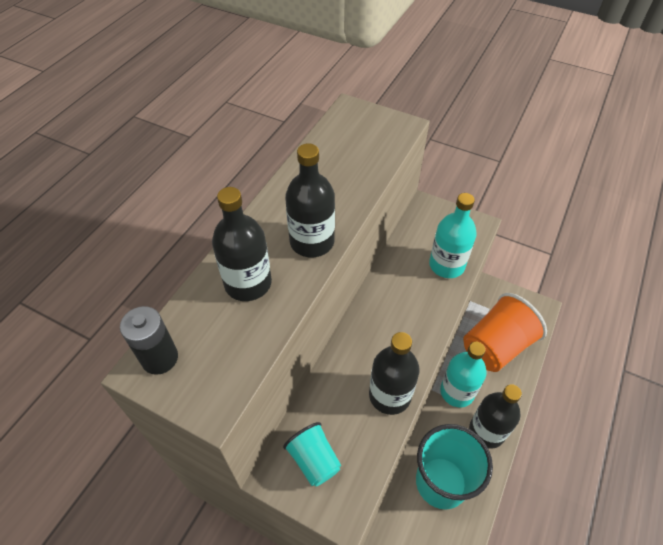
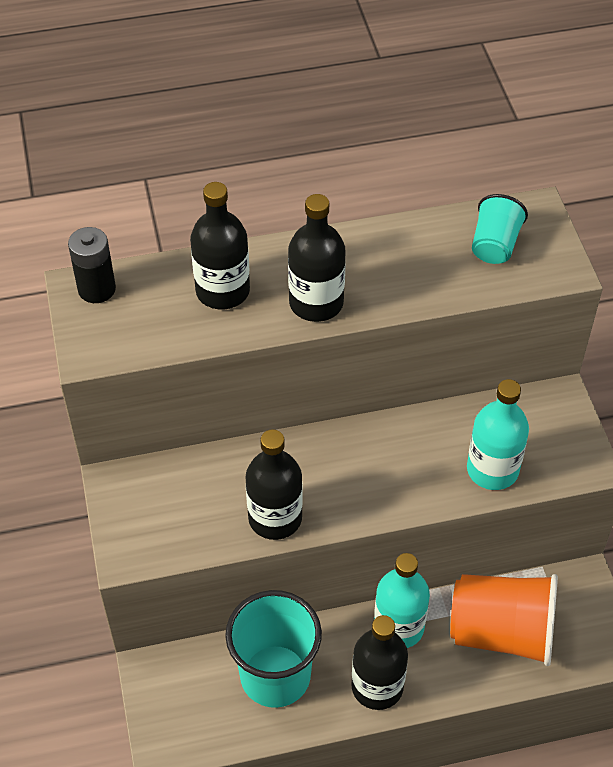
camera: 50 degrees right, 0 degrees up
(314, 460) = (153, 501): turquoise cup -> turquoise cup (494, 245)

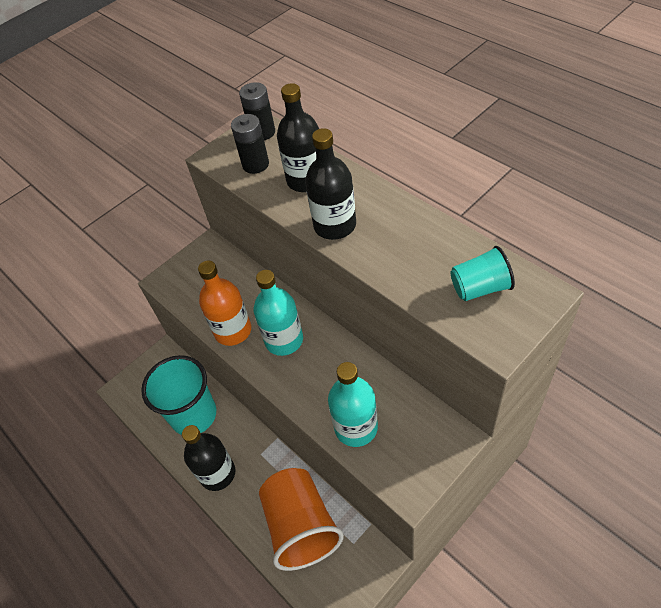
camera: 65 degrees right, 0 degrees up
(148, 321) = (255, 164): none -> black battery
(275, 518) = (233, 331): black bottle -> orange bottle
(398, 627) = (266, 461): turquoise bottle -> turquoise bottle (284, 340)

